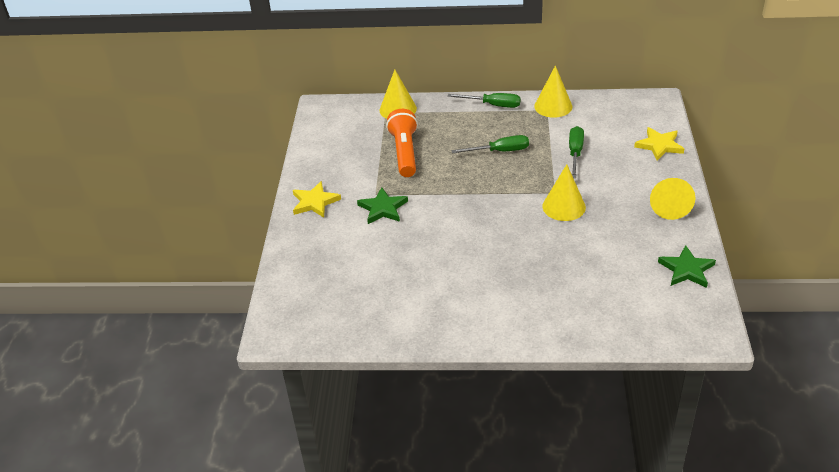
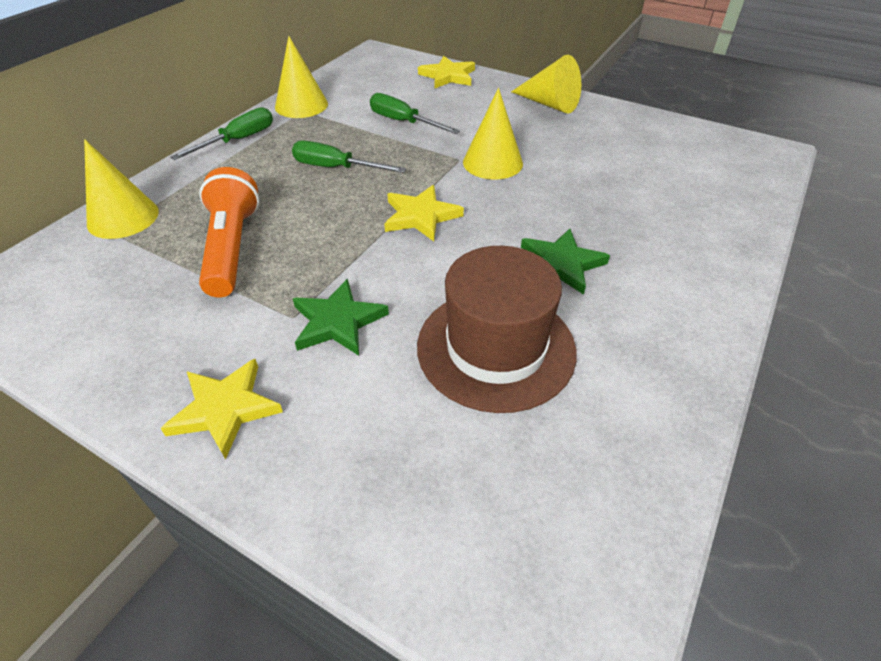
camera: 65 degrees left, 5 degrees up
(403, 263) = (496, 348): none -> brown hat
(404, 153) = (232, 248): orange flashlight -> orange flashlight turned 60 degrees clockwise
(483, 200) = (420, 216): none -> yellow star
(500, 151) = (336, 168): green screwdriver -> green screwdriver turned 90 degrees counterclockwise
(686, 269) = (661, 130): green star -> green star (561, 264)

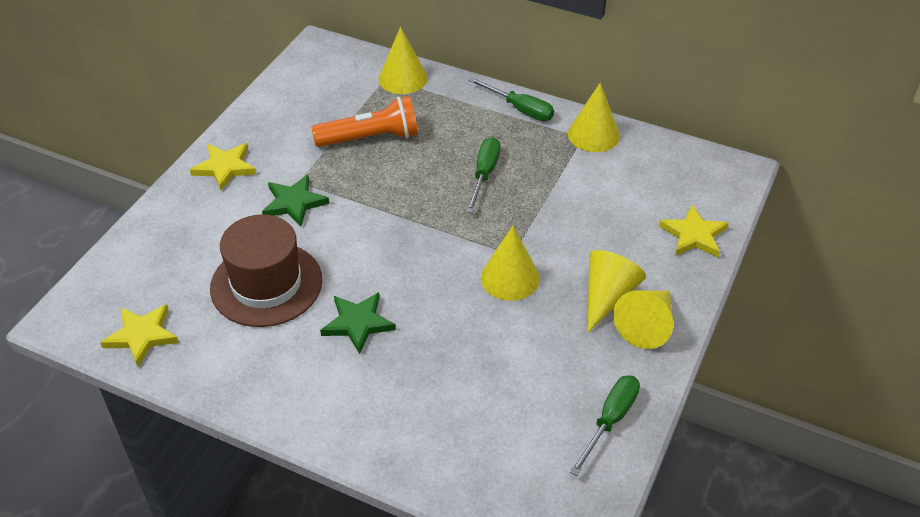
camera: 85 degrees right, 0 degrees up
(403, 122) = (576, 208): green screwdriver -> green screwdriver (610, 420)
(420, 216) = (418, 234): yellow star -> yellow star (142, 335)
(517, 117) = (607, 296): none -> yellow cone

